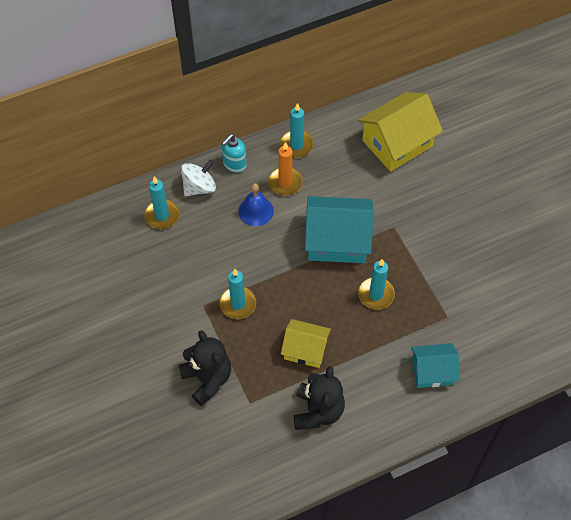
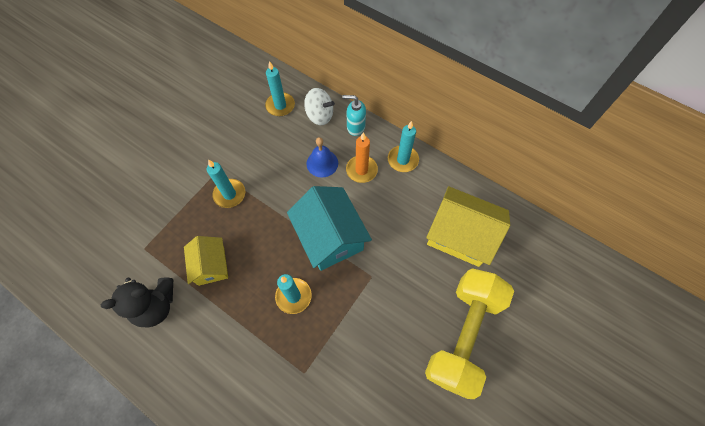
camera: 60 degrees right, 5 degrees up
(207, 379) = (152, 207): black teddy bear -> none
(432, 371) = (238, 388): turquoise house -> none
(480, 189) = (462, 335): none -> yellow dumbbell

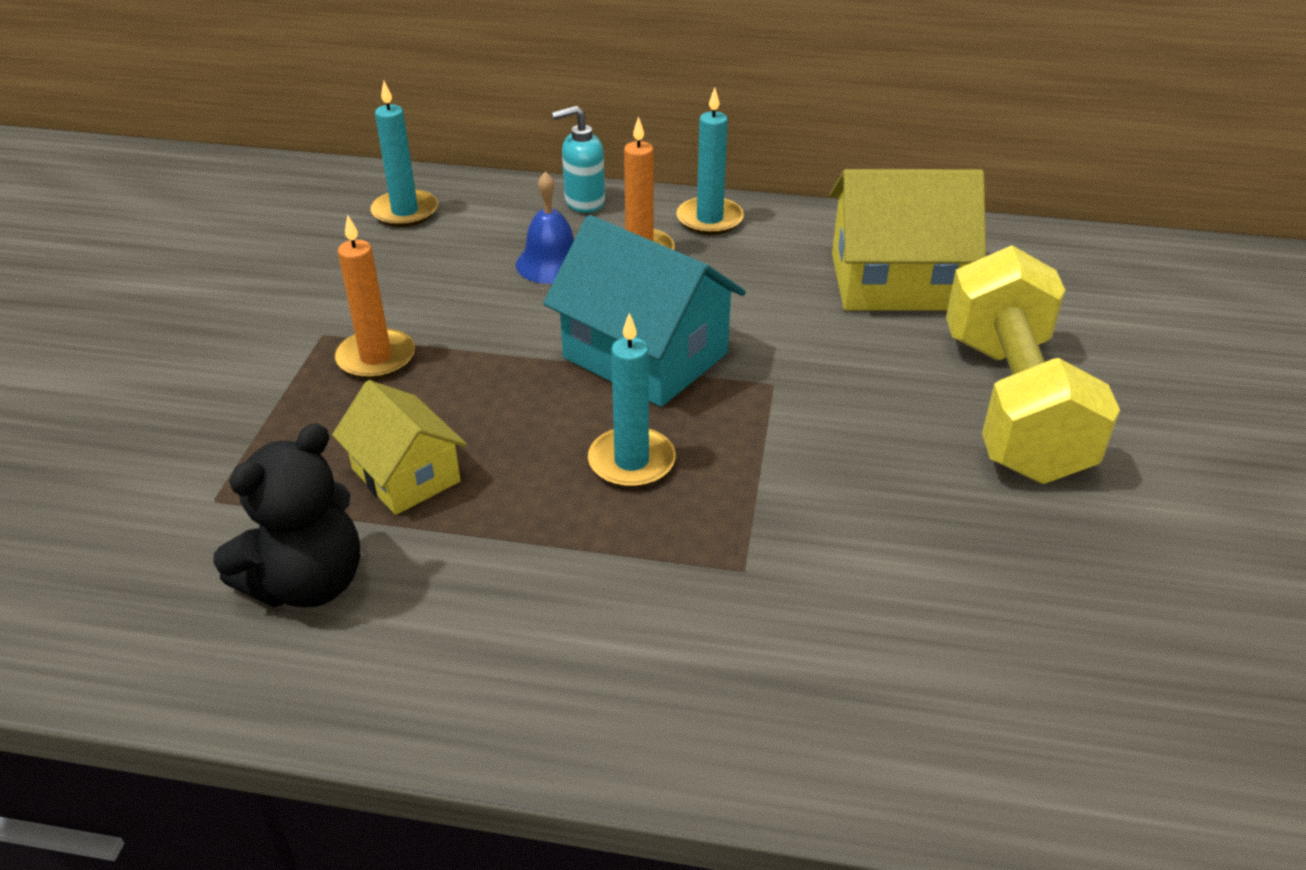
camera: 25 degrees left, 25 degrees down
(229, 194) = (376, 358): turquoise candle -> orange candle
(320, 115) = (499, 205): white spinning top -> none

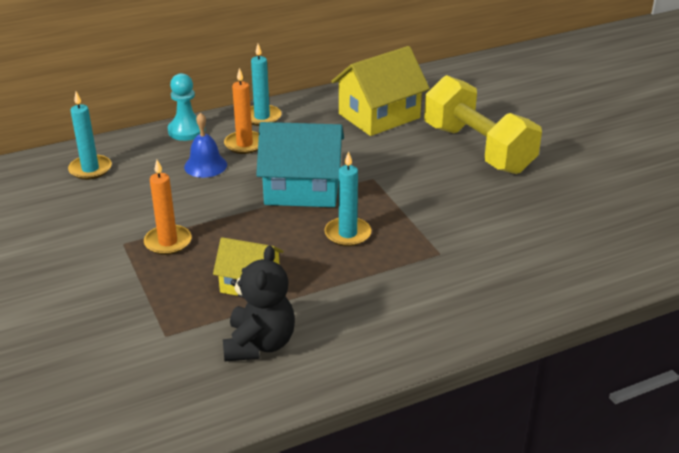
camera: 35 degrees left, 5 degrees down
(584, 202) = (186, 131): turquoise soap dispenser -> turquoise pawn

